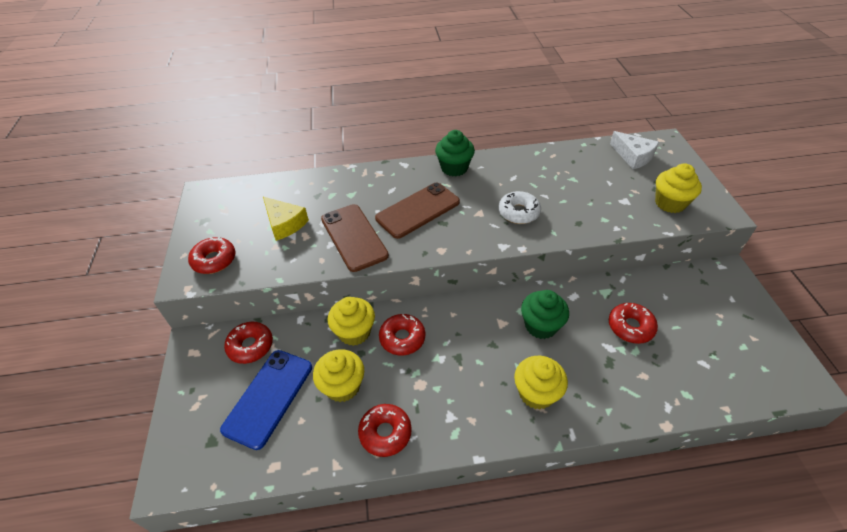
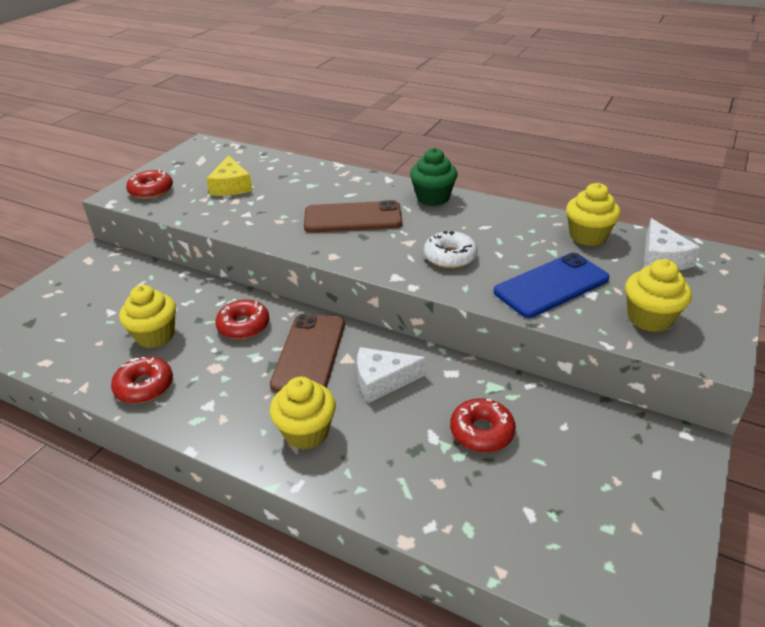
camera: 35 degrees right, 10 degrees down
(250, 346) = (128, 274): red donut -> none
(269, 397) = (97, 315): blue phone -> blue phone (551, 285)
(354, 237) = (271, 216): brown phone -> brown phone (309, 353)
(354, 332) = (212, 302): yellow cupcake -> yellow cupcake (588, 236)
(541, 326) = (383, 380): green cupcake -> white cheese

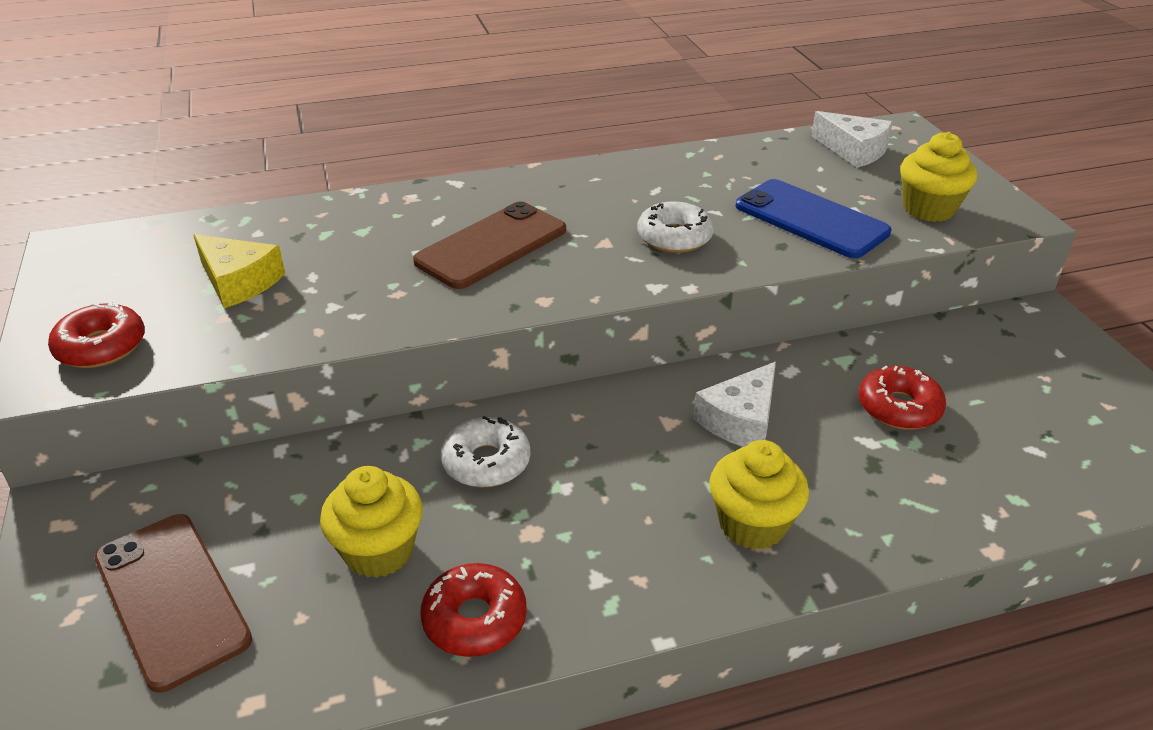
camera: 45 degrees left, 0 degrees up
(243, 326) = (486, 462): red donut -> white donut
(309, 353) = (620, 442): brown phone -> brown phone (172, 598)
(433, 198) = (548, 182): green cupcake -> none
(551, 285) = (811, 219): blue phone -> blue phone turned 60 degrees counterclockwise
(588, 236) = (765, 157): yellow cupcake -> none

